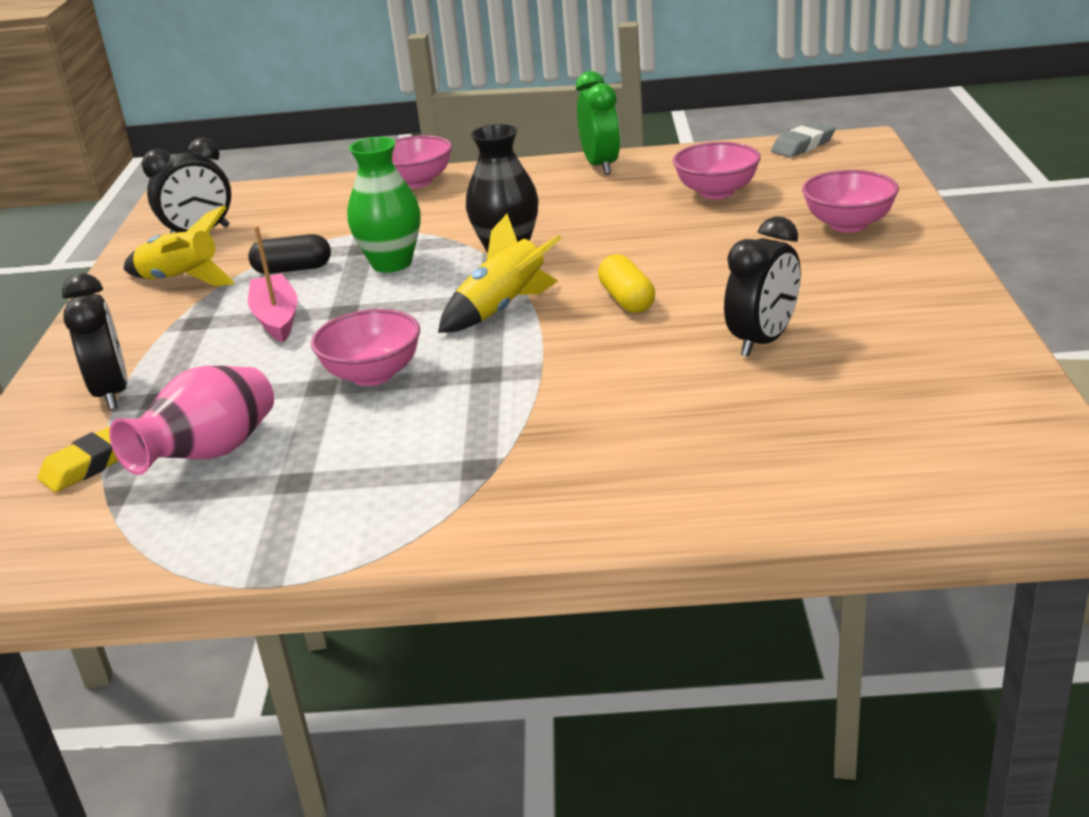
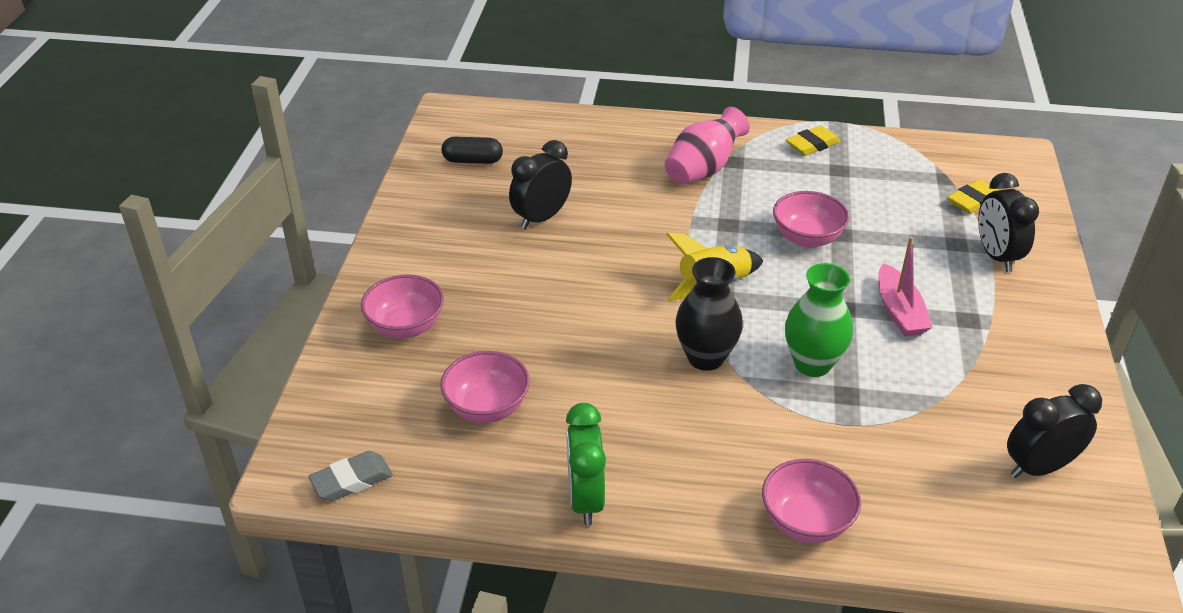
camera: 175 degrees left, 10 degrees up
(182, 281) = (1014, 383): yellow rocket -> none
(210, 454) = (898, 195): pink vase -> pink vase (703, 170)
(293, 269) = (907, 376): black capsule -> black capsule (473, 160)
(329, 523) = (812, 145): none -> yellow eraser
(627, 300) = (618, 274): yellow capsule -> none

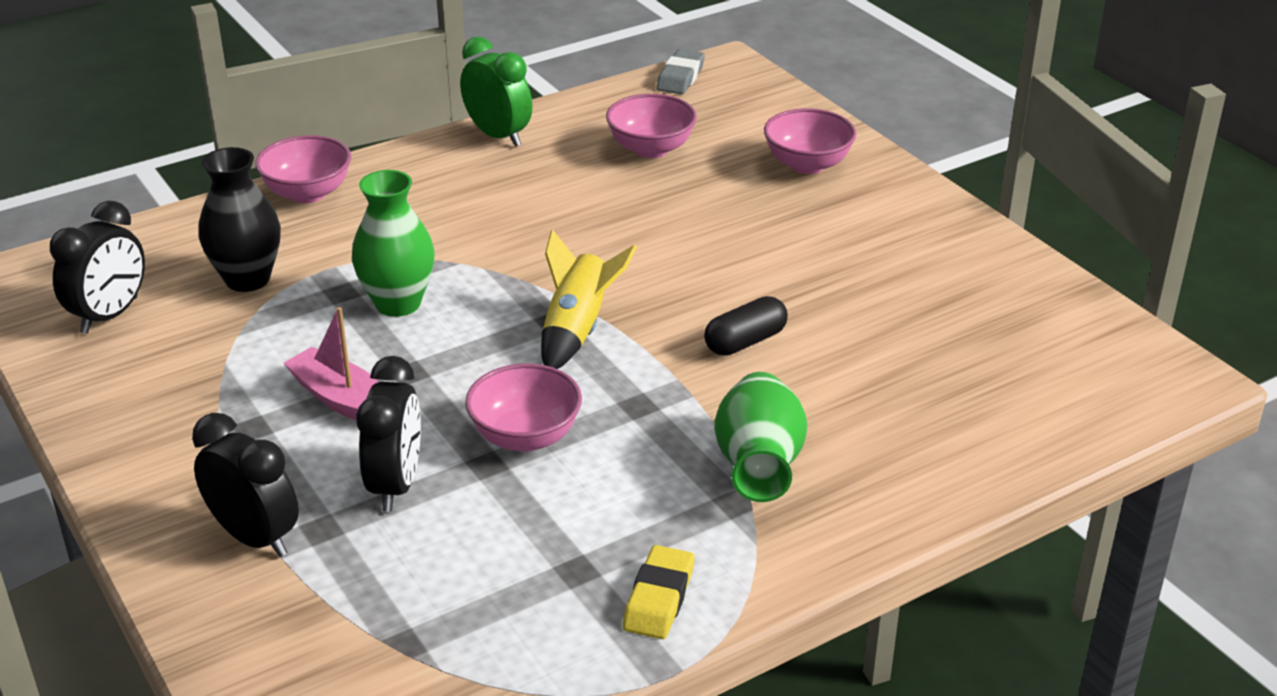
camera: 140 degrees right, 5 degrees down
(473, 160) = (1033, 330): black capsule -> black capsule (745, 342)
(541, 218) = (850, 307): black clock -> black clock (396, 485)
(703, 170) = (758, 466): pink vase -> green vase
(705, 358) = (509, 262): black vase -> black vase (247, 279)
(973, 201) = (335, 621): yellow eraser -> none

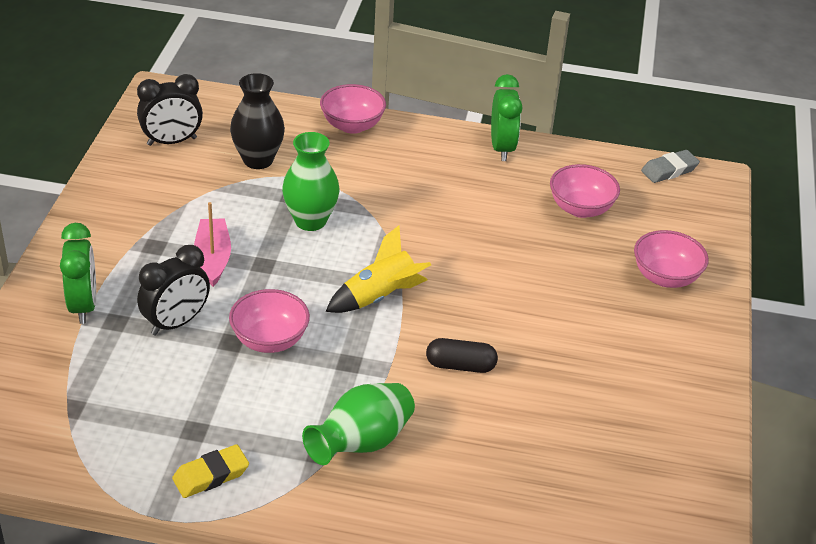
camera: 40 degrees right, 5 degrees up
(255, 537) = (83, 305): black clock -> green clock

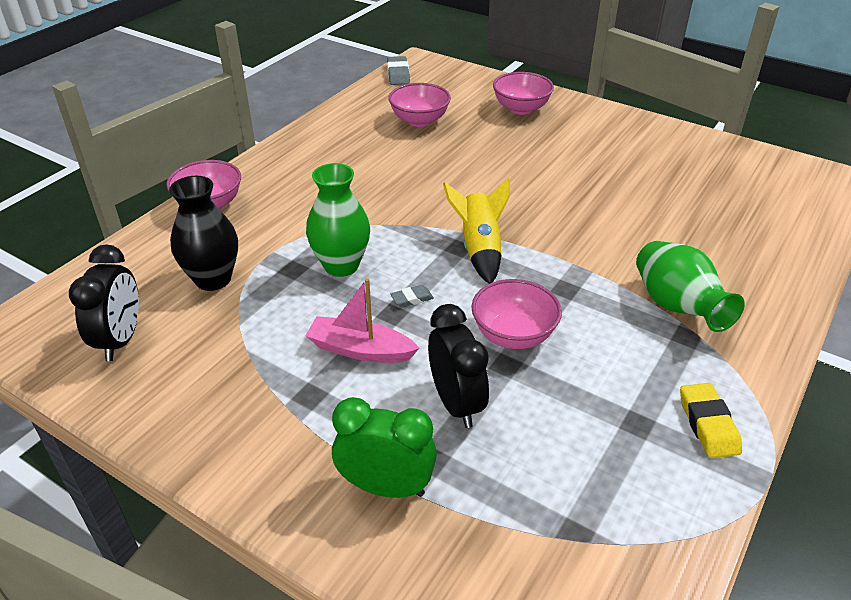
camera: 65 degrees left, 0 degrees up
(287, 271) = (412, 299): none -> grey eraser
(460, 366) = (589, 226): black capsule -> none
(502, 148) = (313, 135): green clock -> none

